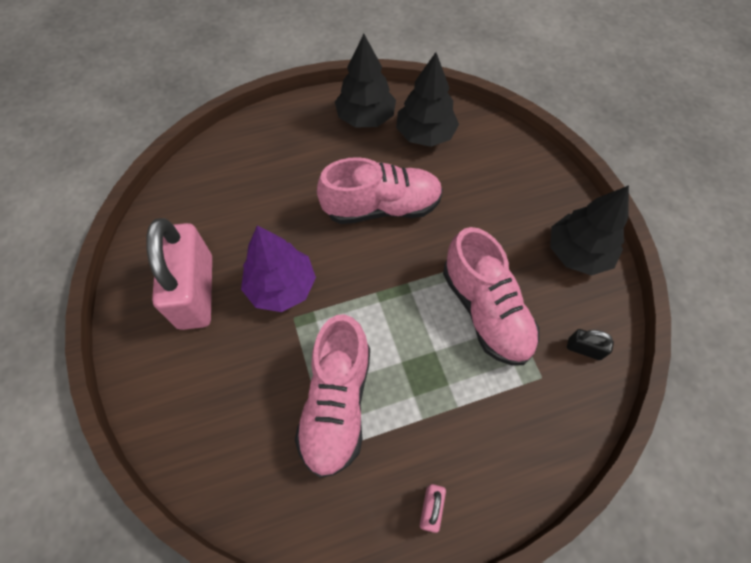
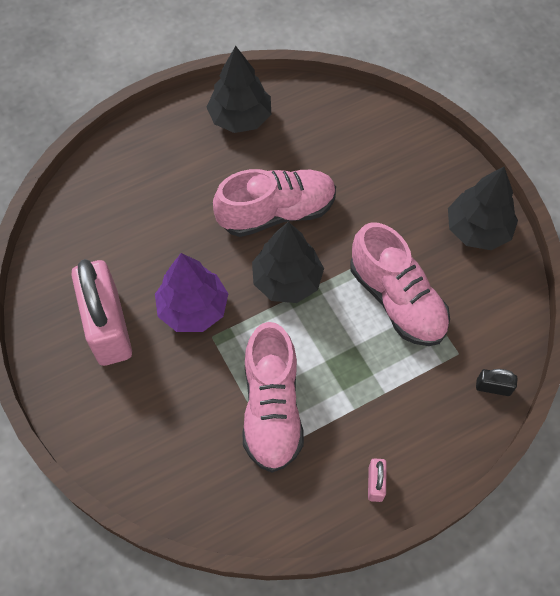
camera: 10 degrees left, 0 degrees up
(425, 134) = (306, 128): black tree -> black tree (287, 280)
(584, 349) = (494, 321): black padlock -> black padlock (493, 387)

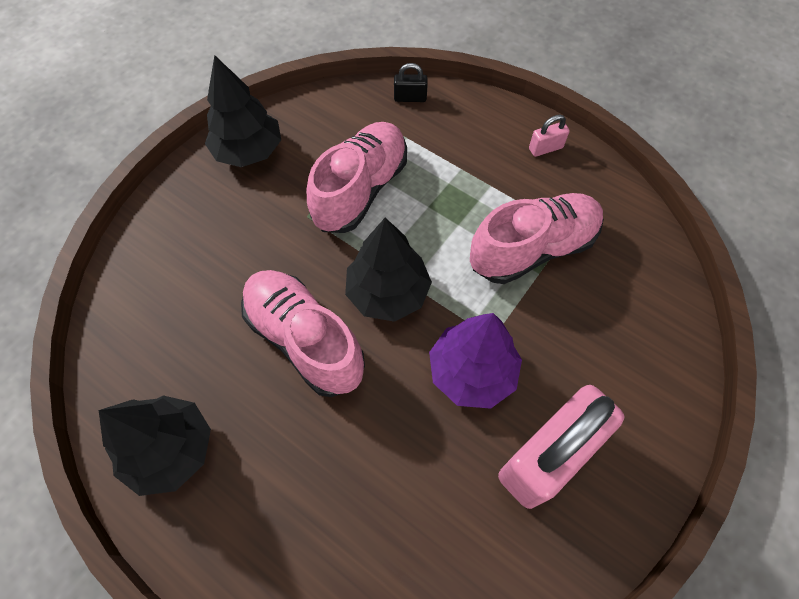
camera: 115 degrees left, 0 degrees up
(493, 387) = (410, 98): black padlock -> black padlock turned 75 degrees counterclockwise

